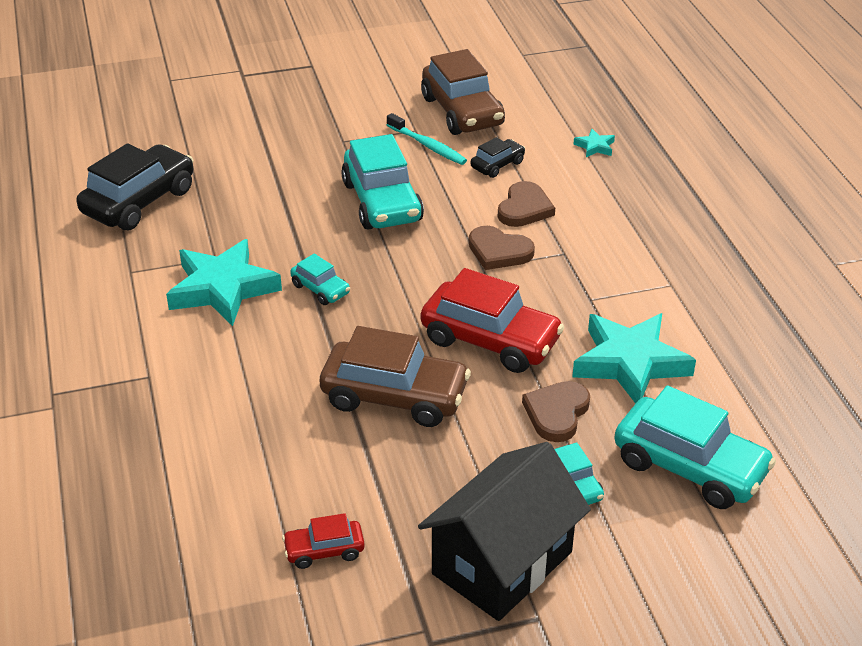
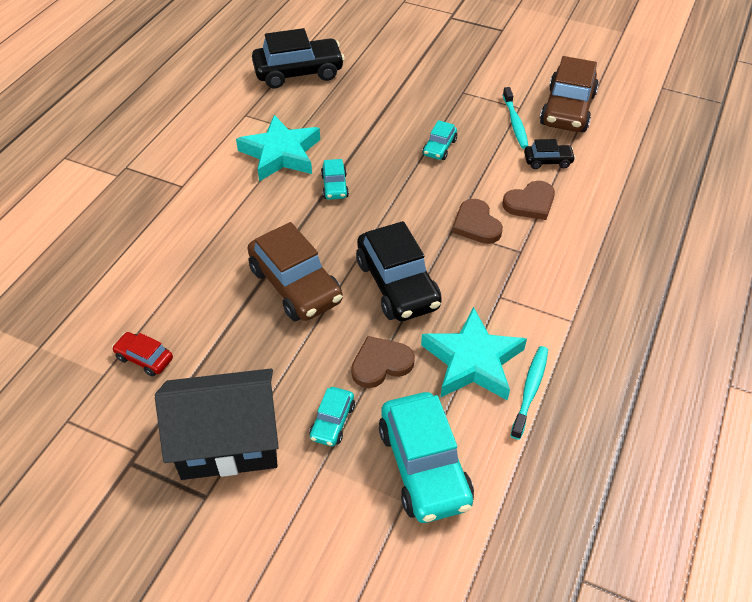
camera: 40 degrees right, 10 degrees up
(382, 202) = (439, 147): turquoise car -> turquoise car, size x0.49
(490, 340) = (397, 284): red car -> black car
(595, 146) = (637, 184): turquoise star -> none
(701, 357) = (530, 391): none -> turquoise toothbrush

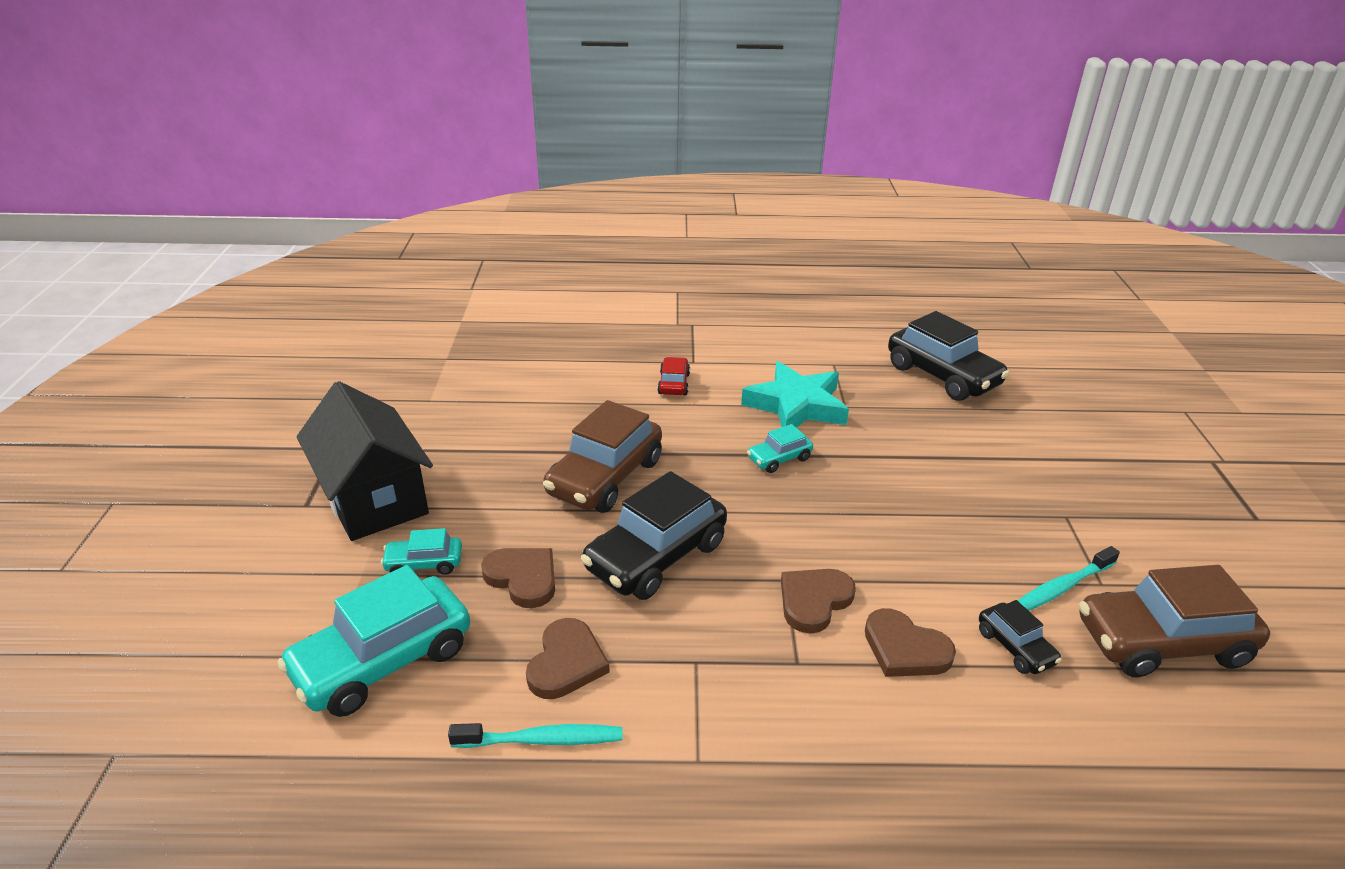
camera: 65 degrees right, 15 degrees down
(144, 358) = (458, 415): red car -> red car (673, 384)
(439, 147) = (930, 525): turquoise car -> none
(472, 361) = (566, 663): turquoise star -> brown heart

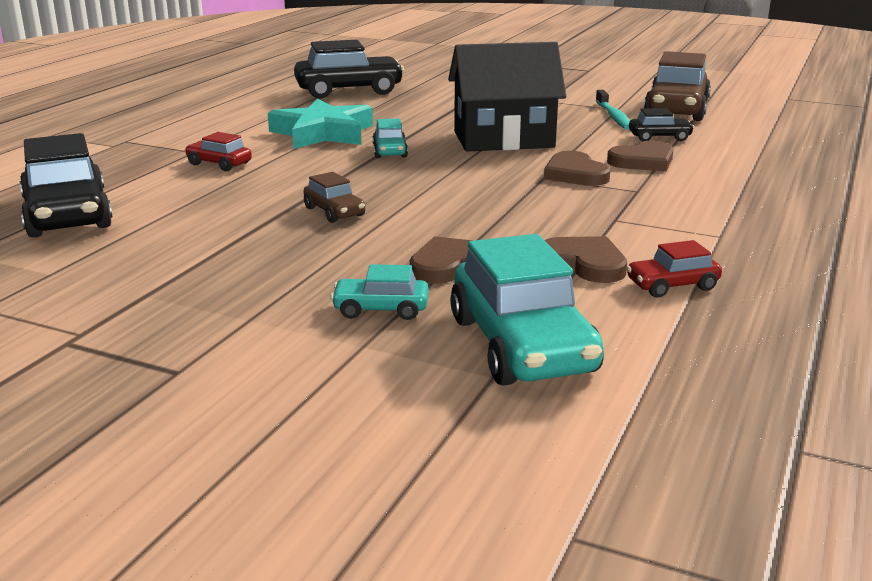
camera: 65 degrees left, 10 degrees down
(374, 499) = (221, 326): black house -> black house (503, 139)
(424, 564) = (381, 309): turquoise car -> turquoise car turned 75 degrees clockwise
(541, 740) = (672, 285): turquoise toothbrush -> red car
(605, 477) = (334, 212): brown car -> brown car, size x0.49
(656, 556) = (474, 211): black car -> black car (68, 215)

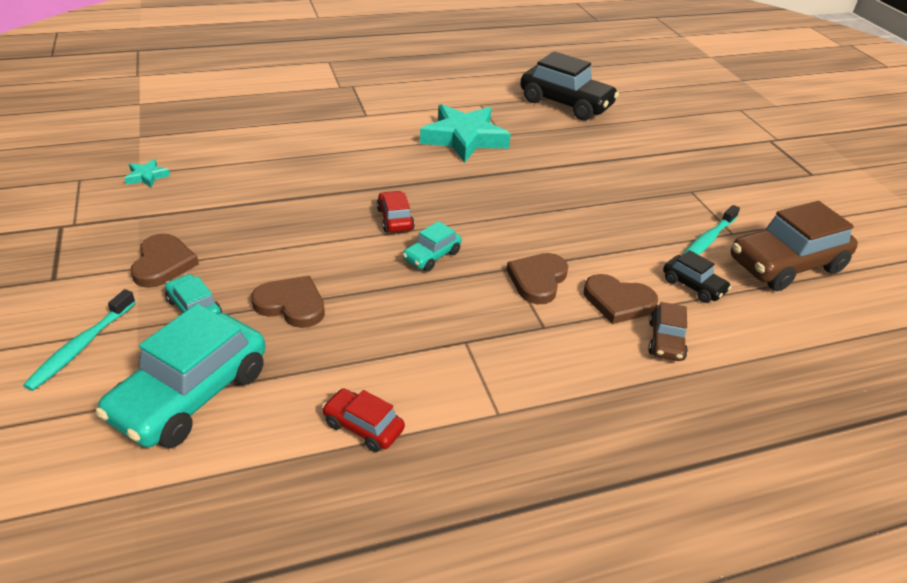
camera: 45 degrees right, 15 degrees up
(68, 215) = (220, 133): black car -> none
(69, 271) = (147, 176): none -> turquoise star
(219, 164) = (356, 134): red car -> red car (395, 219)
(334, 212) = (329, 214): brown car -> brown car (666, 341)
(345, 383) = (82, 346): none -> turquoise toothbrush
(390, 151) = (467, 180): turquoise car -> turquoise car (432, 256)
(503, 139) = (564, 213): black house -> none
(584, 264) = (358, 363): brown heart -> brown heart (163, 264)

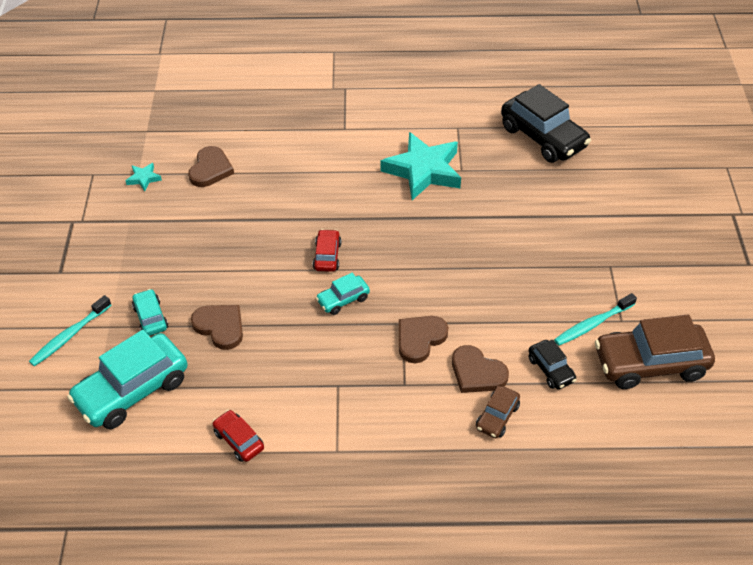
camera: 20 degrees right, 10 degrees up
(163, 264) = (138, 271): brown heart -> brown heart (210, 169)

